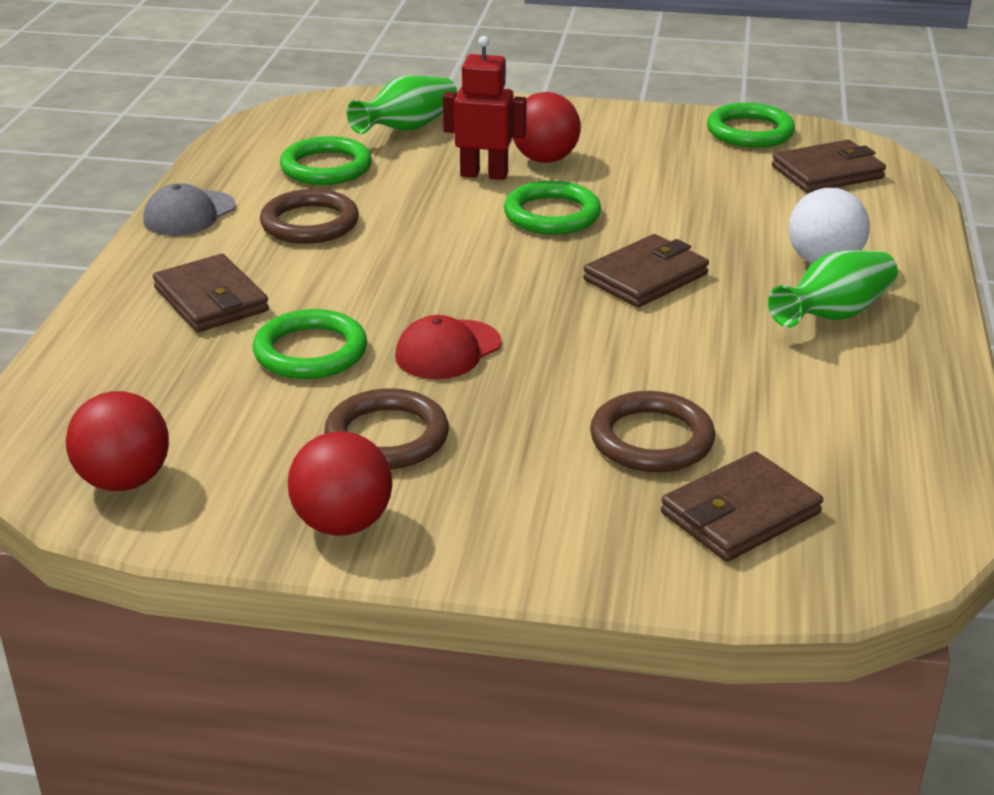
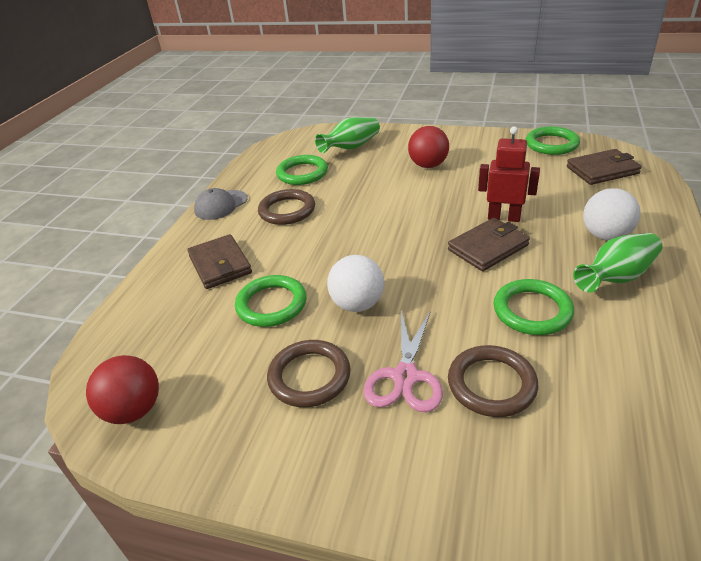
camera: 10 degrees right, 5 degrees up
(343, 523) = (268, 456): red ball -> none
(448, 350) = (357, 304): red cap -> white ball
(484, 174) = (392, 176): red robot -> red robot (504, 217)
(528, 434) = (405, 377): none -> pink scissors
(552, 214) = (430, 202): green ring -> green ring (532, 311)
(740, 513) = (559, 460): brown wallet -> none

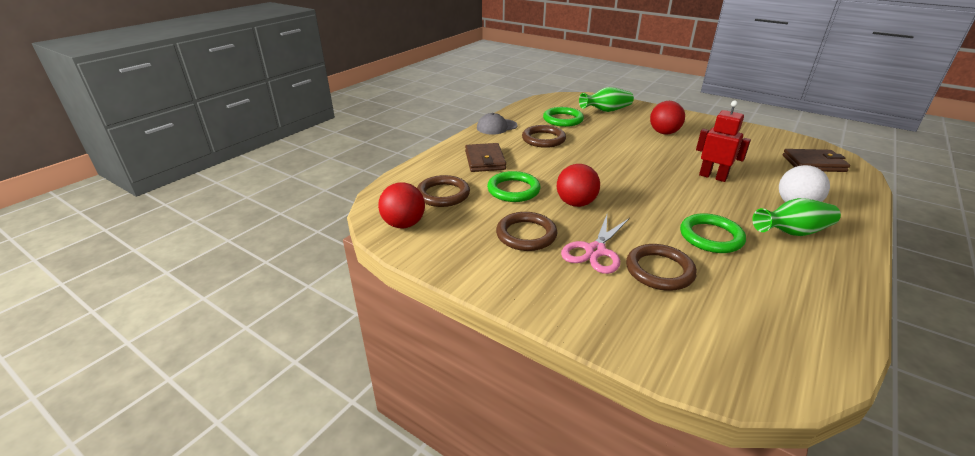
camera: 15 degrees right, 5 degrees down
(177, 339) = (443, 194): none -> brown ring
(357, 304) = (576, 203): white ball -> red ball
(488, 247) = (691, 192): brown wallet -> none
(551, 144) = (776, 138): green ring -> none

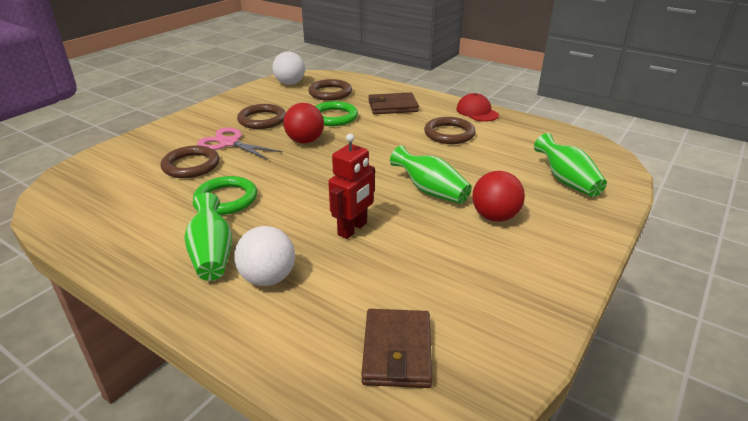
camera: 90 degrees right, 0 degrees up
(404, 224) = (290, 83): red ball -> white ball
(496, 127) = (477, 112): grey cap -> red cap
(563, 119) = (515, 148): green ring -> none
(642, 150) = (430, 191): none -> green vase

